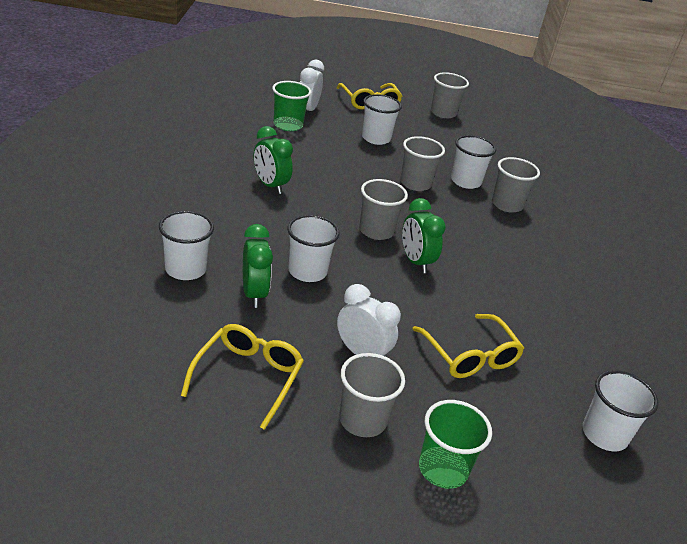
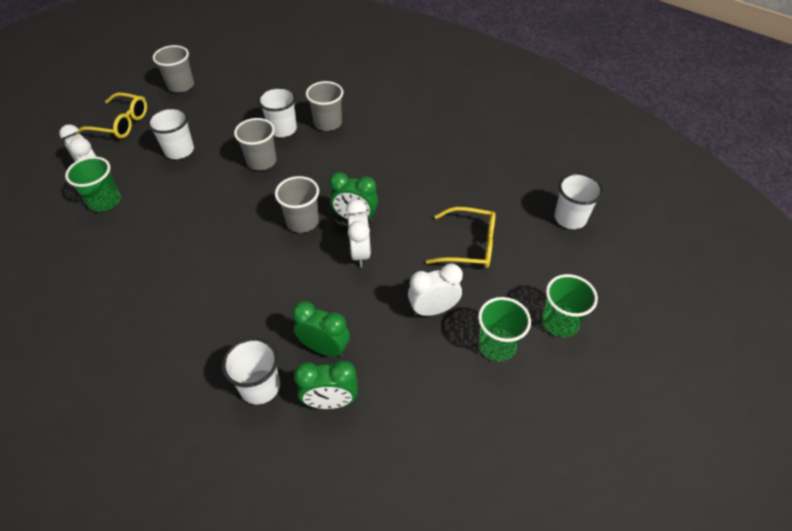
camera: 50 degrees left, 15 degrees up
(248, 377) = (417, 400): yellow glasses -> none
(270, 185) = (187, 263): green clock -> green clock (330, 401)
(307, 271) = (321, 296): white cup -> none
(362, 420) = (497, 345): grey cup -> green cup
(378, 279) = (360, 253): none -> white clock

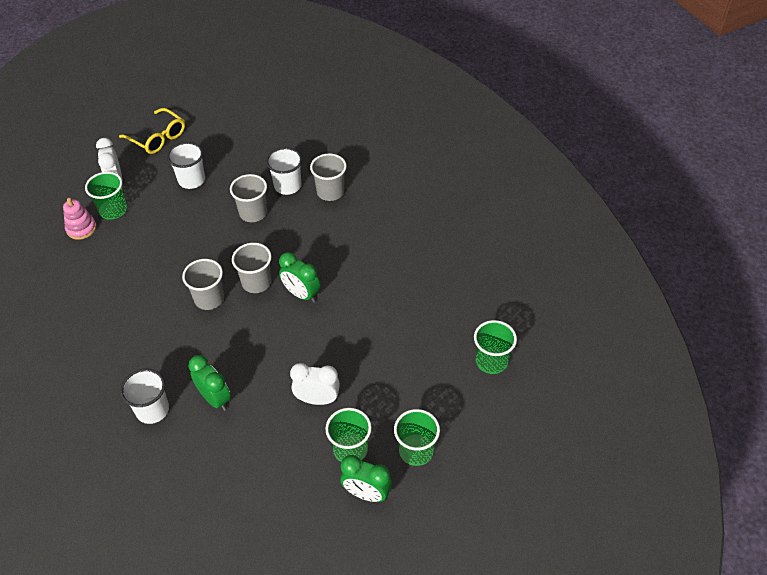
camera: 25 degrees right, 0 degrees up
(75, 229) = (81, 228): none -> pink stacking toy
(181, 86) = (224, 113): grey cup -> grey cup (209, 299)
(330, 401) = (196, 442): green clock -> green clock (366, 493)
(360, 253) = (287, 328): white clock -> none
(469, 245) = (383, 354): yellow glasses -> none
(570, 218) = (491, 361): white cup -> green cup

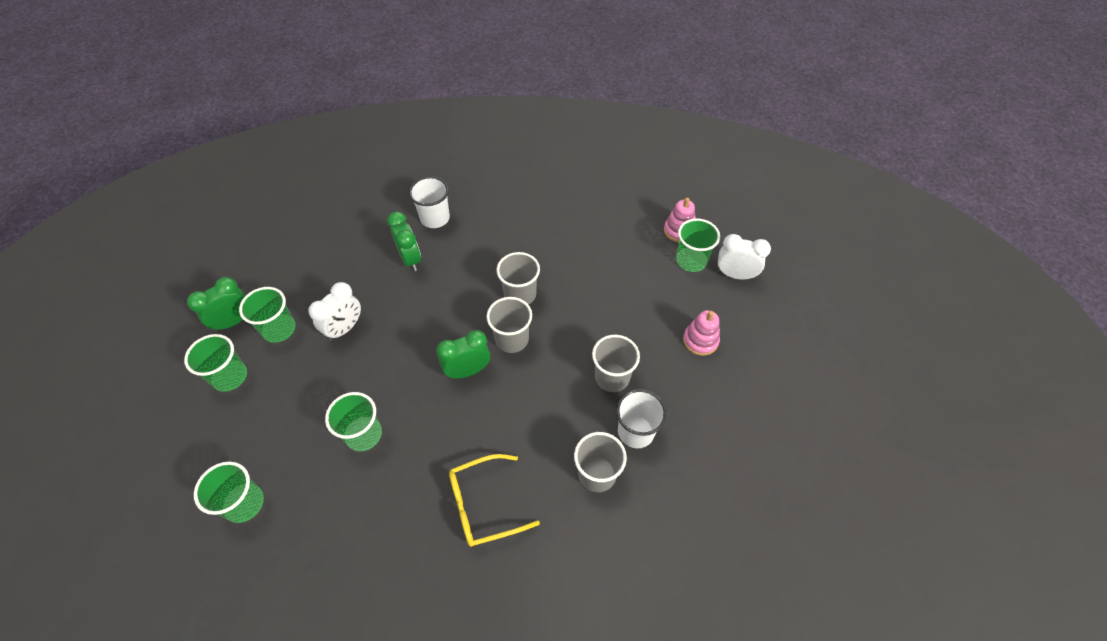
camera: 120 degrees right, 5 degrees up
(158, 137) = (794, 334): yellow glasses -> yellow glasses (484, 505)
(191, 180) = (700, 340): white cup -> pink stacking toy
(215, 398) = (410, 259): green clock -> green clock turned 105 degrees counterclockwise
(394, 325) = (363, 434): none -> green cup

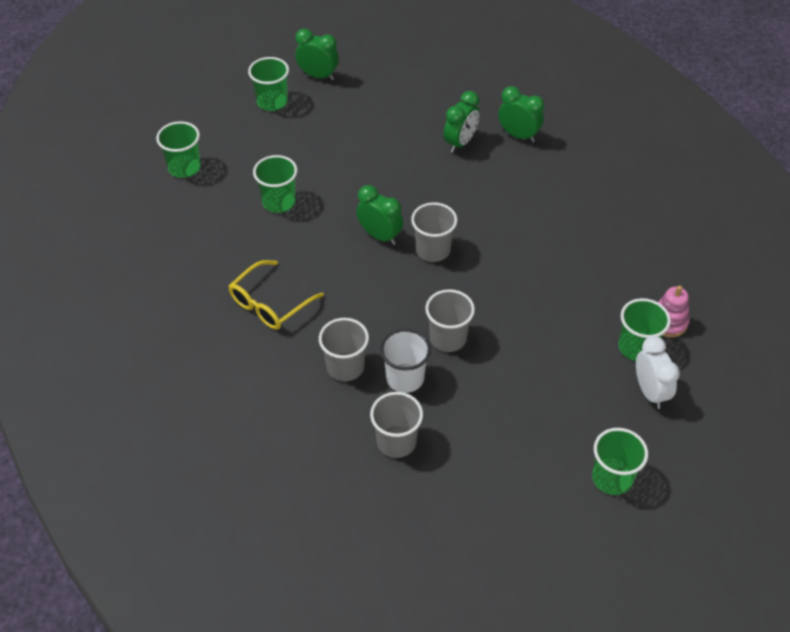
camera: 60 degrees right, 5 degrees down
(279, 329) = (331, 104): green cup -> green cup (612, 478)
(345, 328) = (361, 140): white clock -> none
(435, 218) = (518, 135): white cup -> green clock
(484, 505) = (270, 304): yellow glasses -> yellow glasses turned 90 degrees counterclockwise
(520, 294) = (484, 233): grey cup -> grey cup (396, 442)
(700, 340) = (542, 391): pink stacking toy -> none

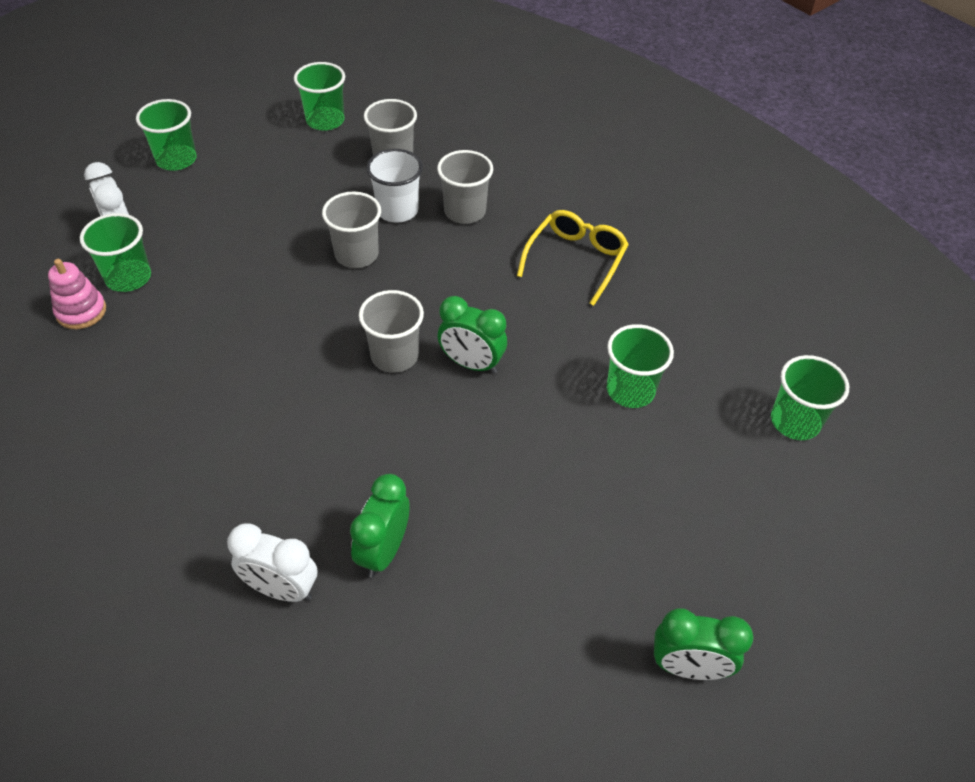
camera: 165 degrees right, 0 degrees up
(272, 102) = (738, 580): green cup -> green cup (325, 120)
(518, 135) = (281, 589): green clock -> white clock

